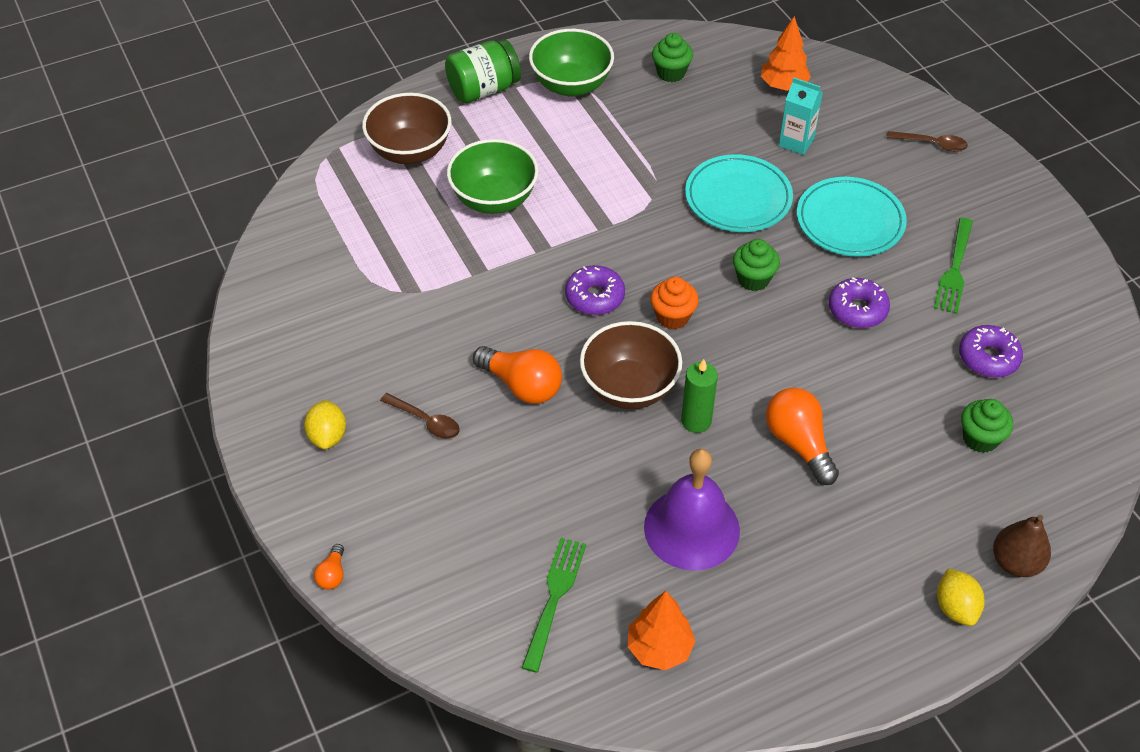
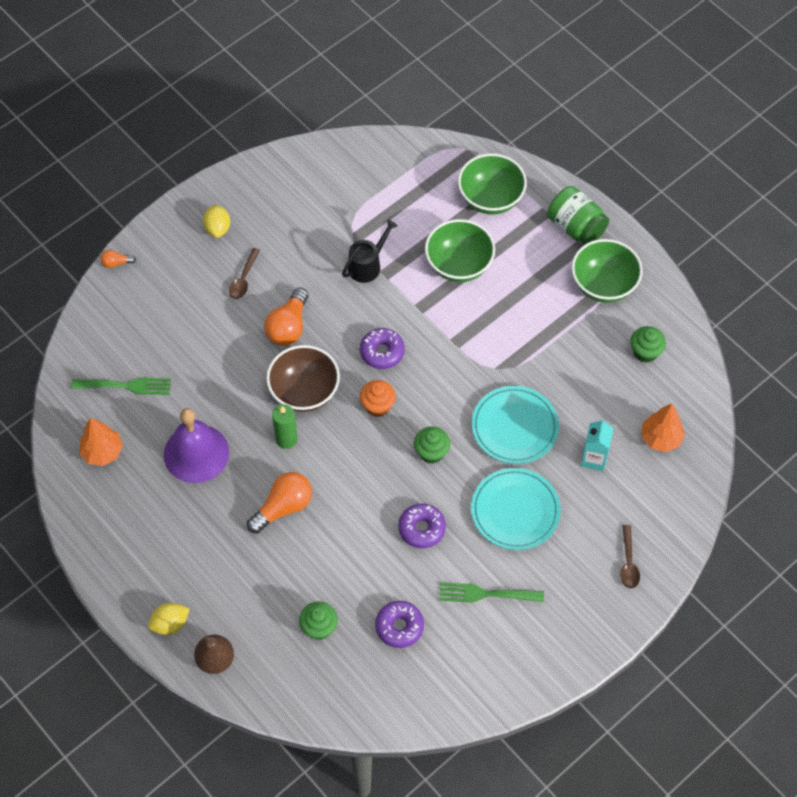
camera: 75 degrees right, 10 degrees up
(328, 436) = (217, 228): yellow lemon -> yellow lemon turned 75 degrees counterclockwise
(410, 151) = (490, 198): brown bowl -> green bowl
(458, 286) = (367, 265): none -> black watering can

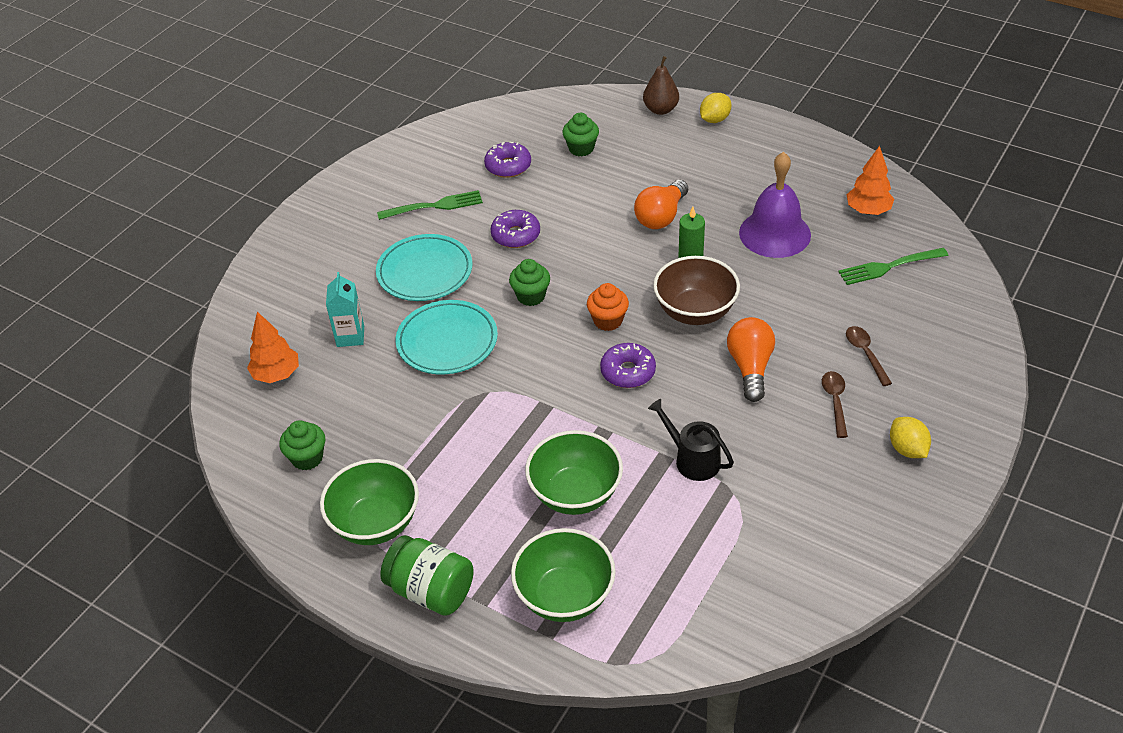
camera: 165 degrees right, 15 degrees down
(116, 263) = (998, 376): orange light bulb -> none
(367, 265) = (693, 460): black watering can -> black watering can turned 105 degrees clockwise
(628, 562) = (297, 262): brown spoon -> brown spoon (865, 354)

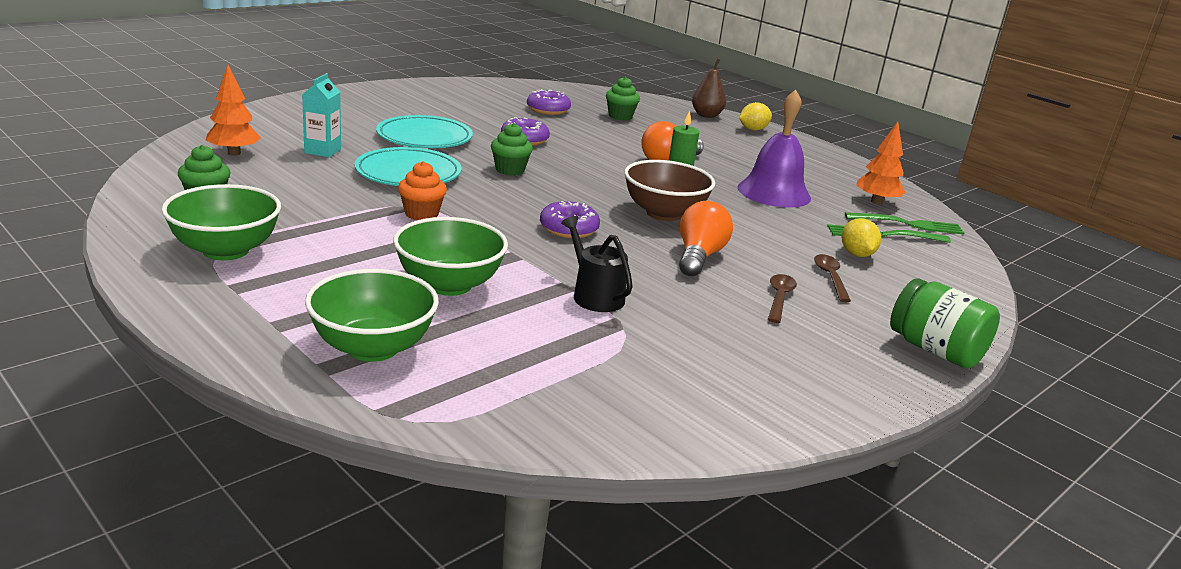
camera: 10 degrees right, 20 degrees down
(431, 590) = (232, 305): green jar -> green jar (935, 350)
(434, 206) = (465, 112): green fork -> green fork (907, 224)
(608, 320) = (572, 198): orange cupcake -> orange cupcake (421, 214)
(907, 449) = (847, 349): yellow lemon -> yellow lemon (856, 254)

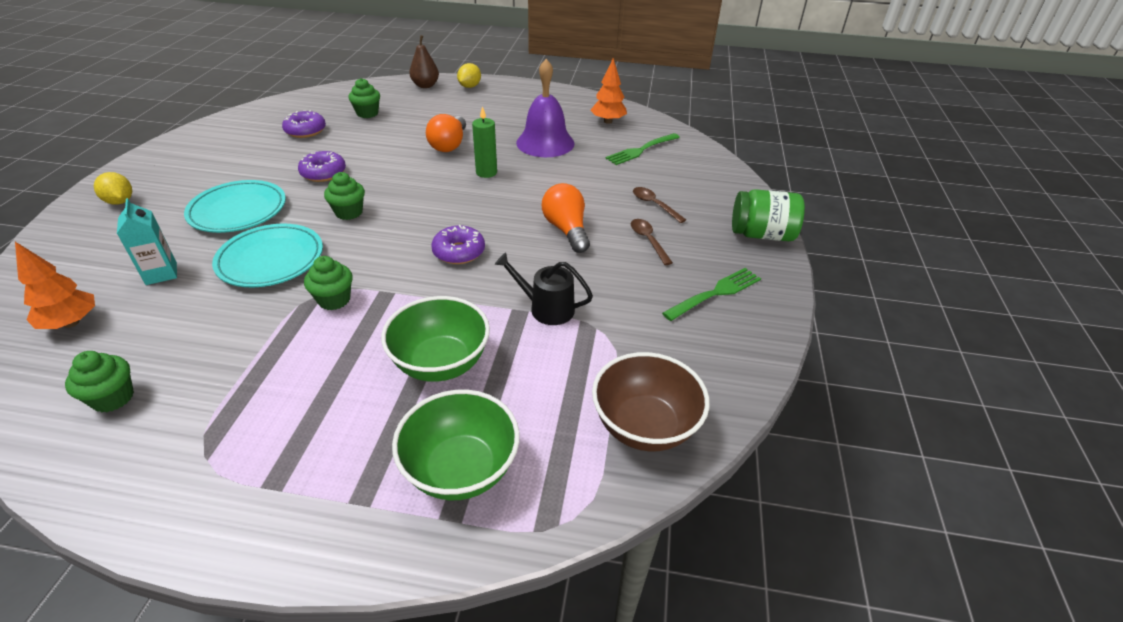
camera: 35 degrees left, 15 degrees up
(226, 250) = (210, 448): green bowl -> none
(421, 214) = (334, 300): orange cupcake -> green cupcake
(664, 213) = (502, 200): brown bowl -> brown bowl (644, 426)
(856, 254) = (645, 175): yellow lemon -> yellow lemon (120, 201)
(907, 224) = (643, 133): green fork -> green fork (715, 294)

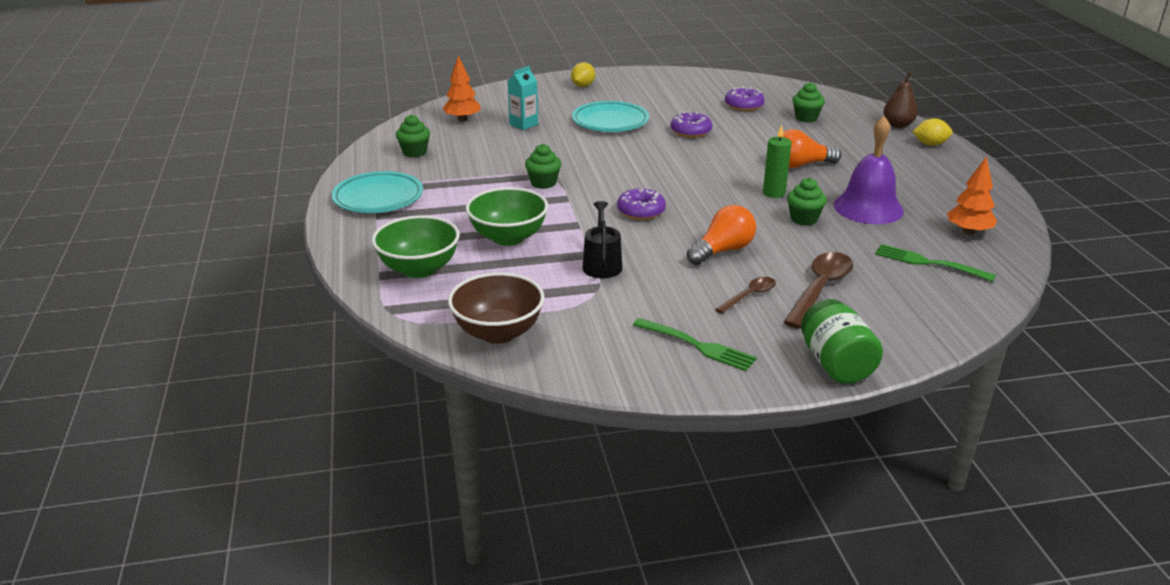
camera: 70 degrees right, 10 degrees down
(271, 260) = (567, 150): turquoise plate -> turquoise plate (378, 197)
(349, 212) = (649, 156): green cupcake -> green cupcake (804, 219)
(654, 205) = (820, 289): brown spoon -> brown spoon, size x1.75

